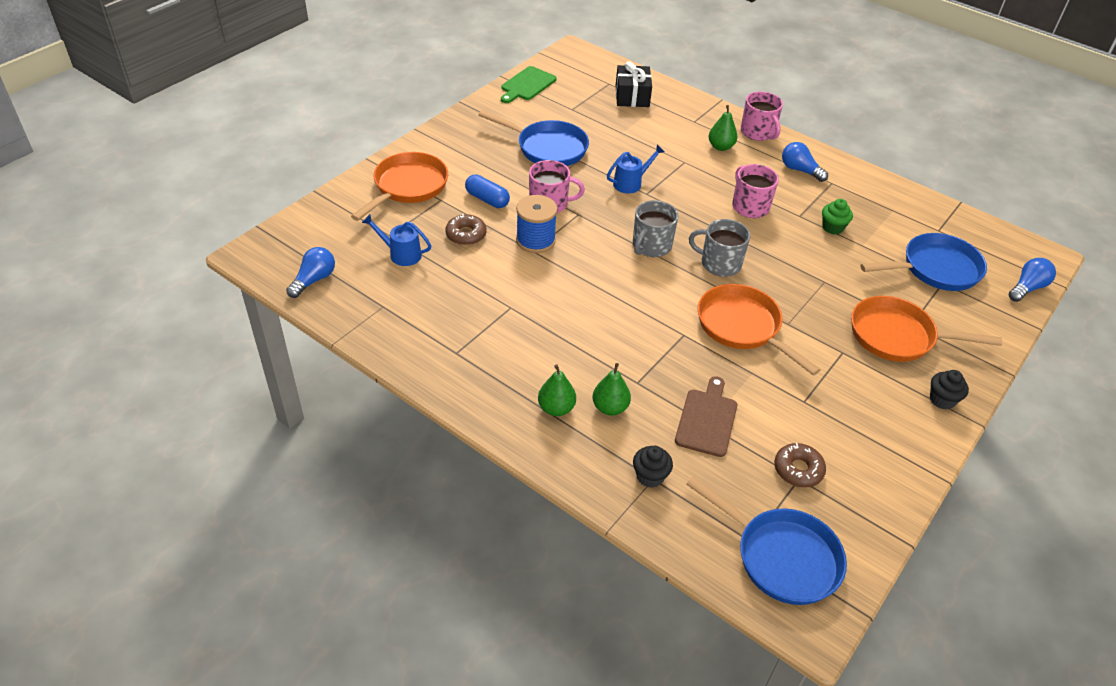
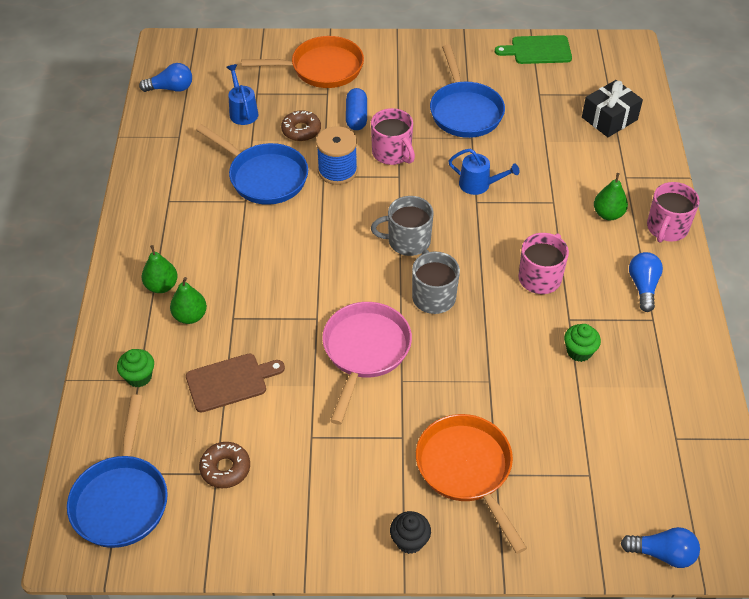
camera: 55 degrees right, 5 degrees up
(650, 476) = (139, 377): black cupcake -> green cupcake
(742, 327) = (364, 352): orange pan -> pink pan
(935, 269) = (605, 460): blue pan -> blue pan (264, 177)

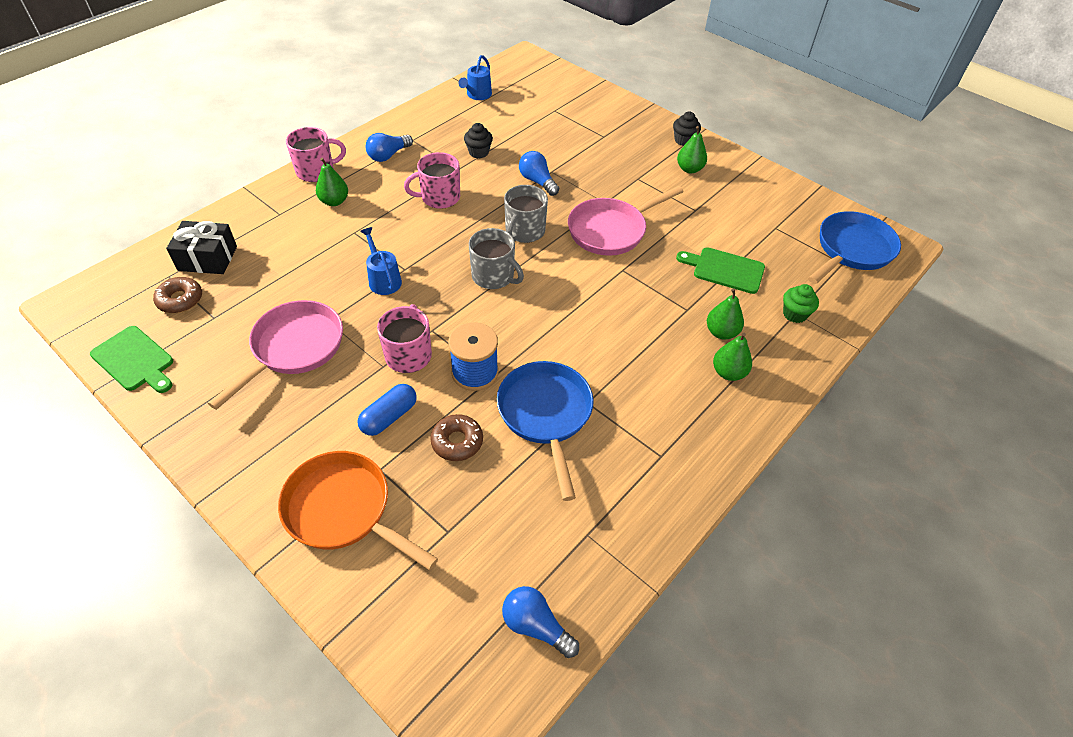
camera: 140 degrees left, 0 degrees up
(225, 468) = (767, 226): brown donut -> brown donut (180, 300)
(230, 382) = (725, 270): brown cutting board -> green cutting board
(242, 111) = (488, 516): blue watering can -> blue watering can (477, 95)
(364, 494) = (689, 169): none -> green pear
(464, 111) = (294, 348): blue pan -> pink pan
(467, 470) = (618, 146): orange pan -> none
(579, 351) = (478, 152): green cupcake -> black cupcake
(662, 553) = (561, 73): blue light bulb -> blue light bulb (537, 181)

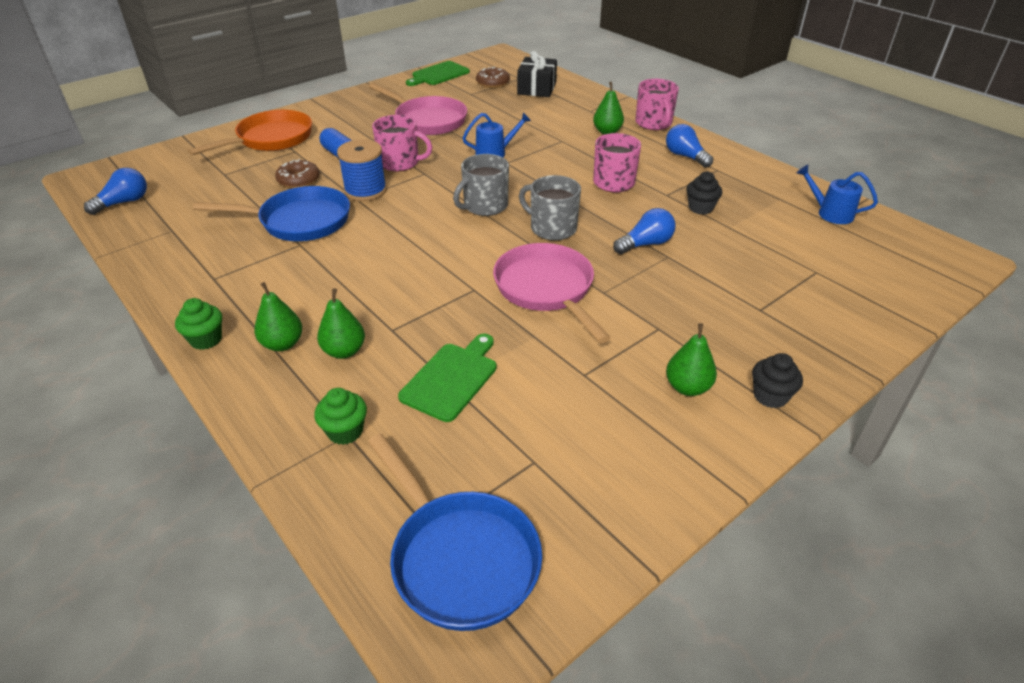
camera: 100 degrees right, 10 degrees down
(743, 427) = (206, 339): none -> green cupcake

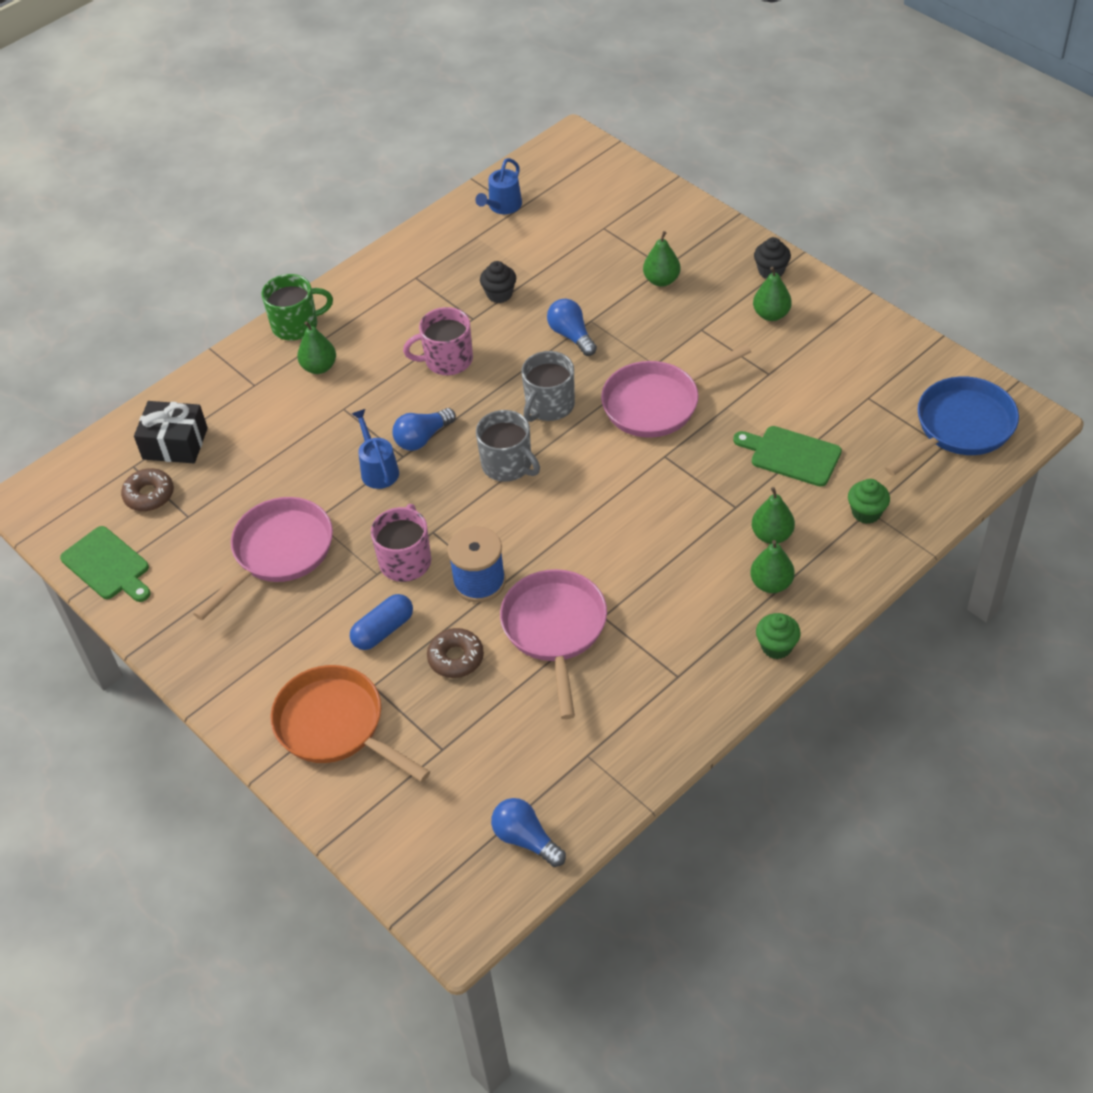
camera: 90 degrees left, 10 degrees up
(299, 221) = (555, 630): blue pan -> pink pan
(654, 123) = (296, 325): pink mug -> green mug
(685, 156) = (385, 301): blue light bulb -> blue light bulb (422, 438)
(737, 305) = (661, 280): none -> green pear

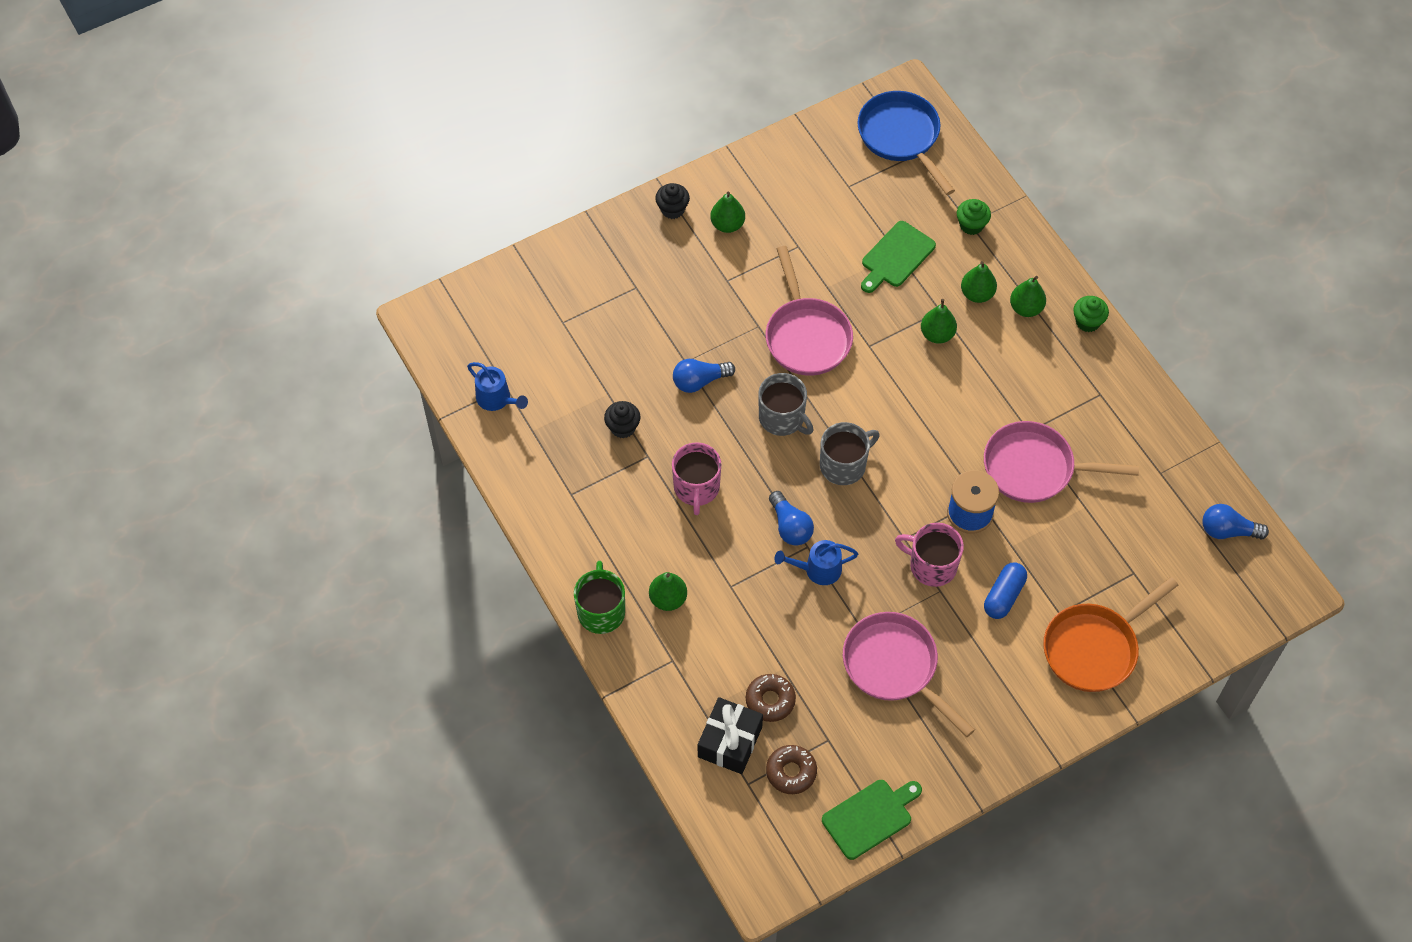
camera: 80 degrees left, 10 degrees up
(383, 630) = (1004, 596): blue capsule -> blue capsule turned 60 degrees clockwise
(456, 658) = (1046, 546): brown donut -> brown donut (770, 700)
(526, 839) = (1228, 531): blue light bulb -> blue light bulb turned 45 degrees clockwise
(661, 280) = (653, 294): green pear -> green pear (937, 334)

